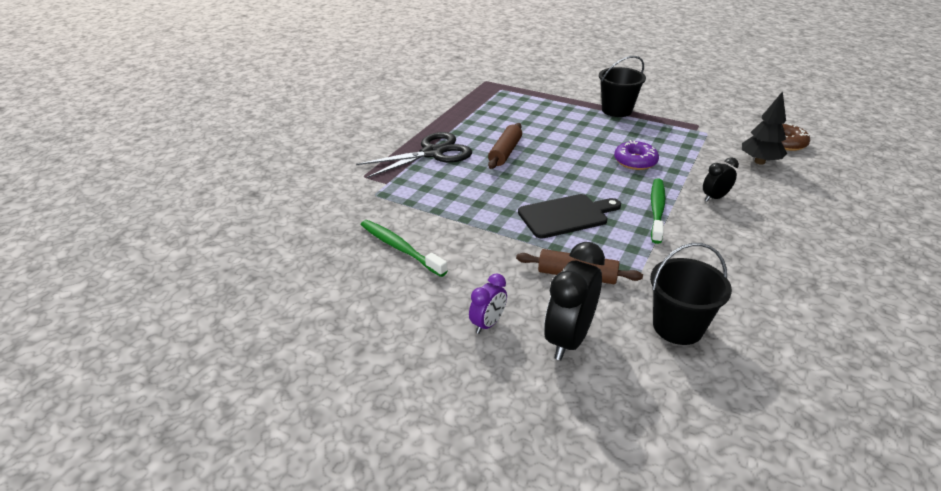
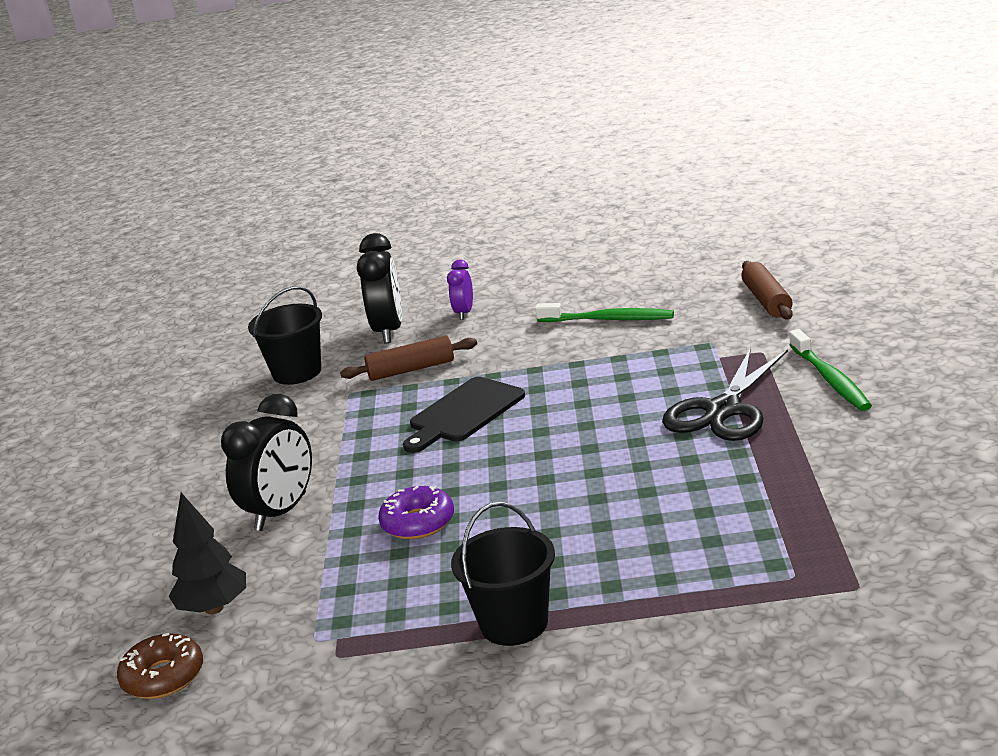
camera: 155 degrees right, 10 degrees down
(505, 152) = (624, 454): brown rolling pin -> brown rolling pin (767, 300)
(656, 210) = (355, 464): green toothbrush -> green toothbrush (830, 379)
(714, 198) = (281, 512): black clock -> black clock, size x1.81

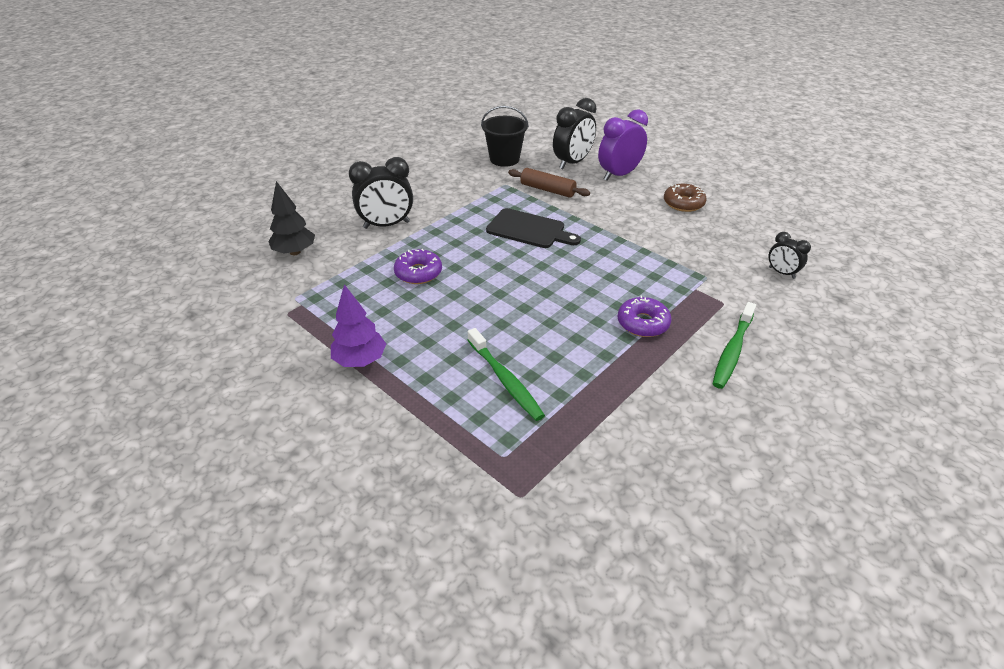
camera: 40 degrees right, 15 degrees up
(163, 677) = (233, 269): brown donut -> brown donut (683, 203)
(464, 313) = (619, 175): purple clock -> purple clock, size x1.81
(464, 413) = (529, 229): black cutting board -> black cutting board turned 150 degrees counterclockwise
(514, 624) = (360, 360): black bucket -> purple tree
(608, 319) = (678, 225): green toothbrush -> green toothbrush (505, 380)
(723, 410) = (643, 323): black scissors -> purple donut
(767, 300) = (781, 273): brown rolling pin -> black clock

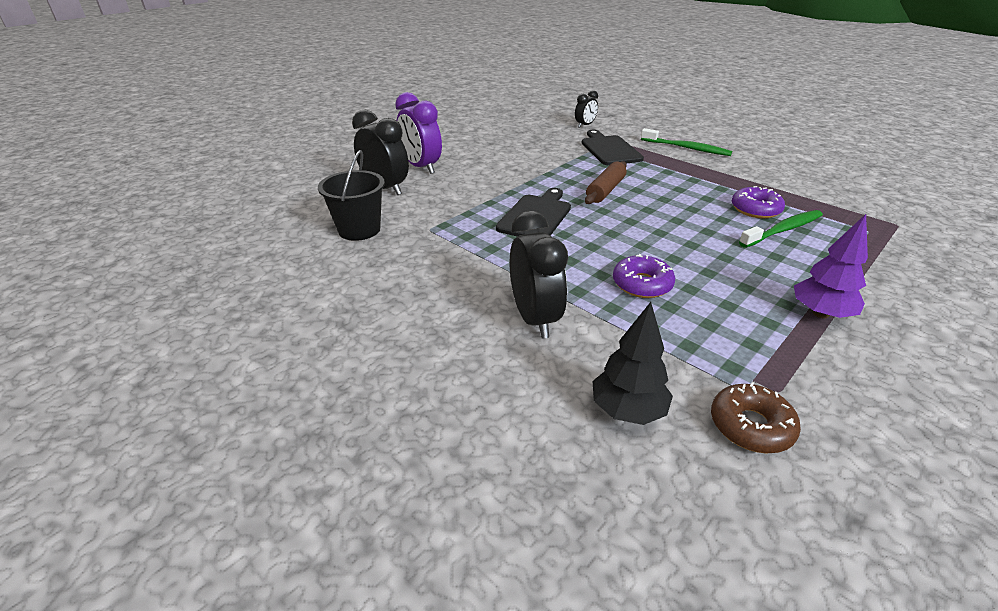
camera: 90 degrees left, 5 degrees down
(547, 190) = (448, 204): brown rolling pin -> brown rolling pin (605, 190)
(643, 323) = (671, 173): purple donut -> purple donut (755, 209)
(683, 203) = (482, 145): brown donut -> brown donut (751, 426)
(702, 284) = (609, 149): none -> black cutting board

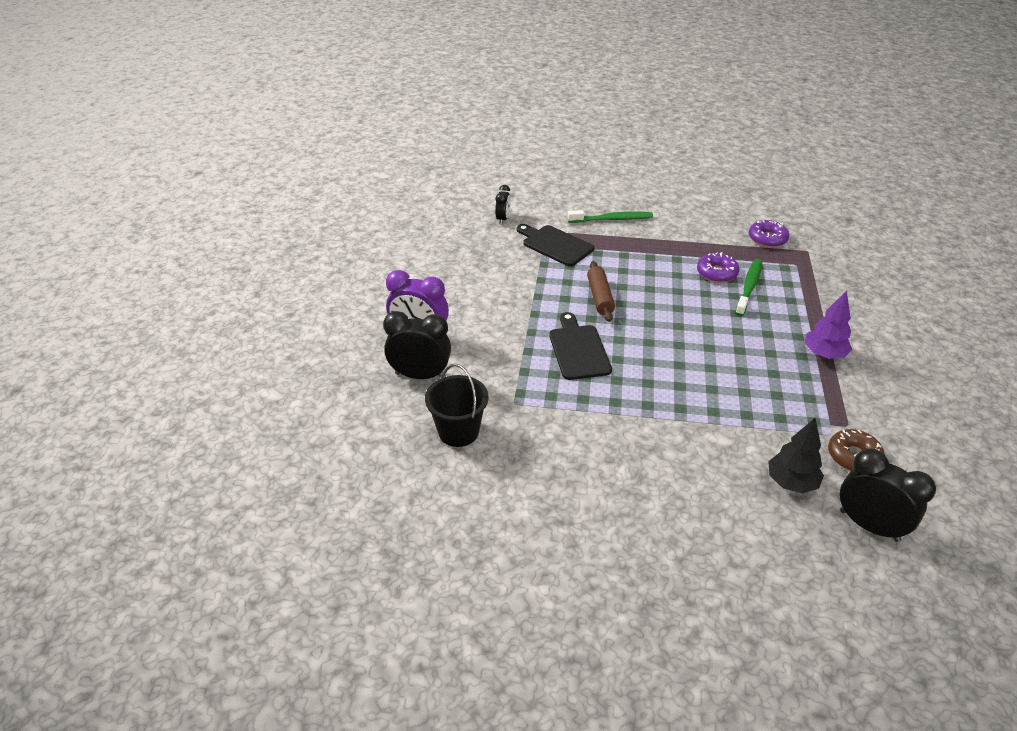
camera: 35 degrees left, 5 degrees up
(534, 318) = (677, 446): black clock -> black clock (869, 525)
(642, 284) = (711, 381): purple donut -> purple donut (767, 239)

